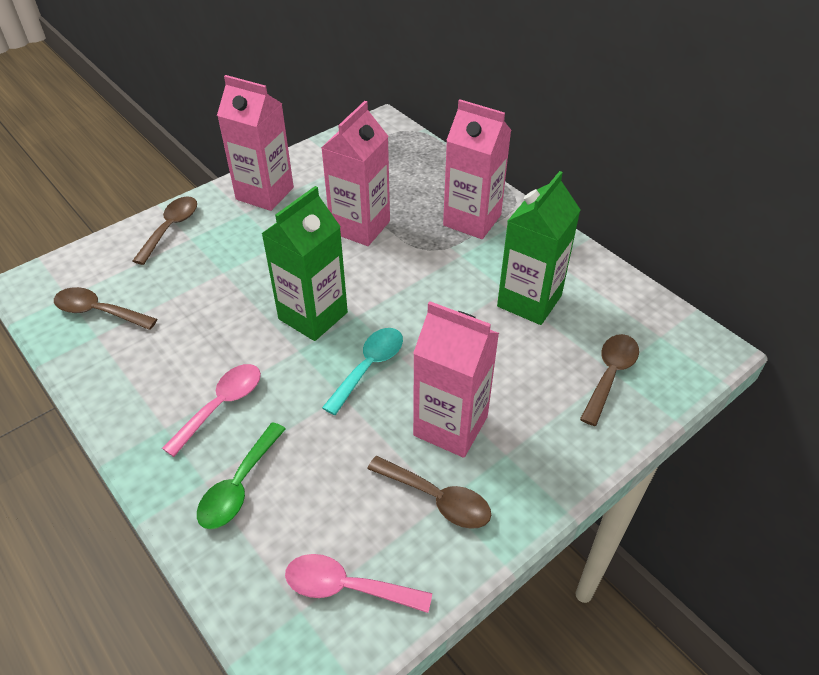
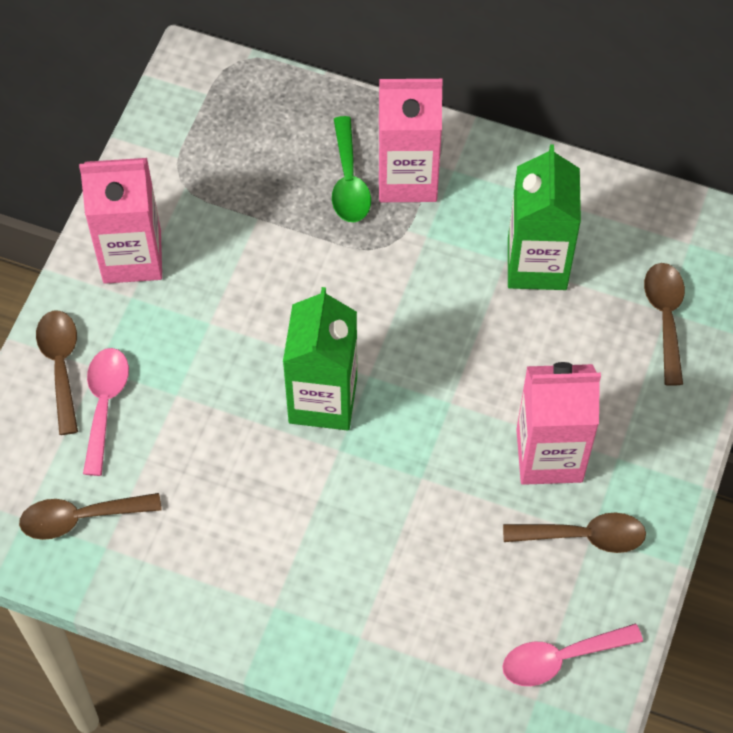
camera: 30 degrees left, 15 degrees up
(221, 406) = (311, 553): pink spoon -> pink spoon (104, 405)
(239, 485) = (396, 623): green spoon -> green spoon (348, 181)
(360, 227) = (286, 251): pink carton -> none
(369, 367) = (426, 432): turquoise spoon -> none

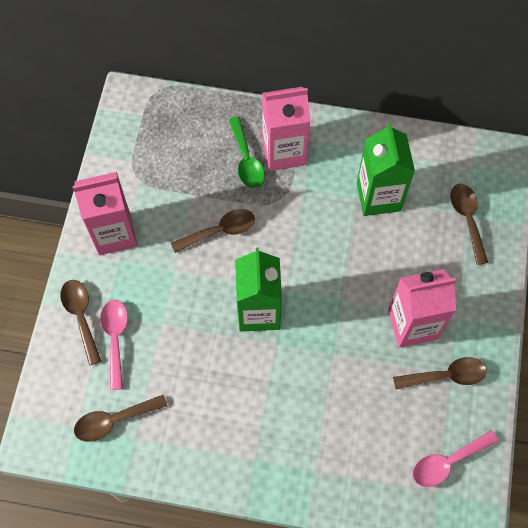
camera: 10 degrees left, 5 degrees up
(288, 277) = (219, 231): none -> brown spoon

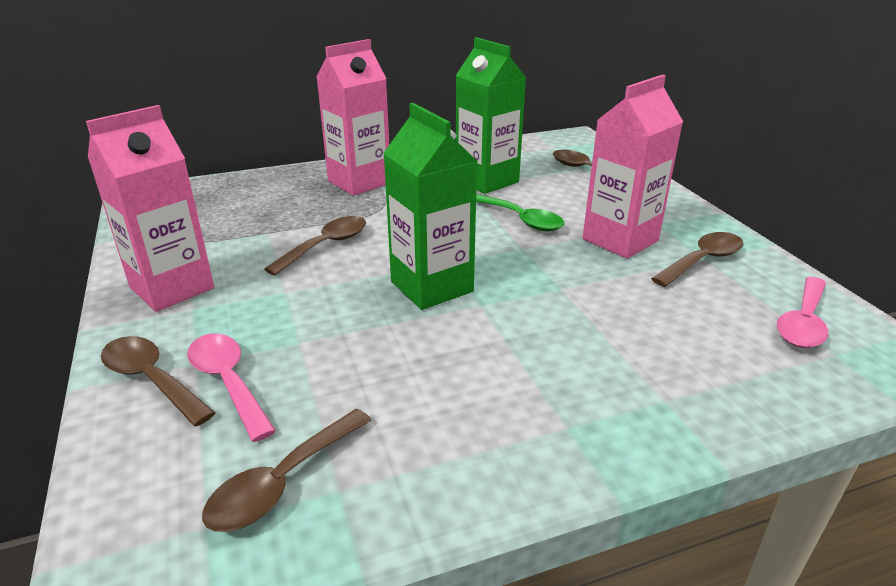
camera: 30 degrees left, 35 degrees down
(246, 160) = (320, 196): green spoon -> green spoon (520, 219)

